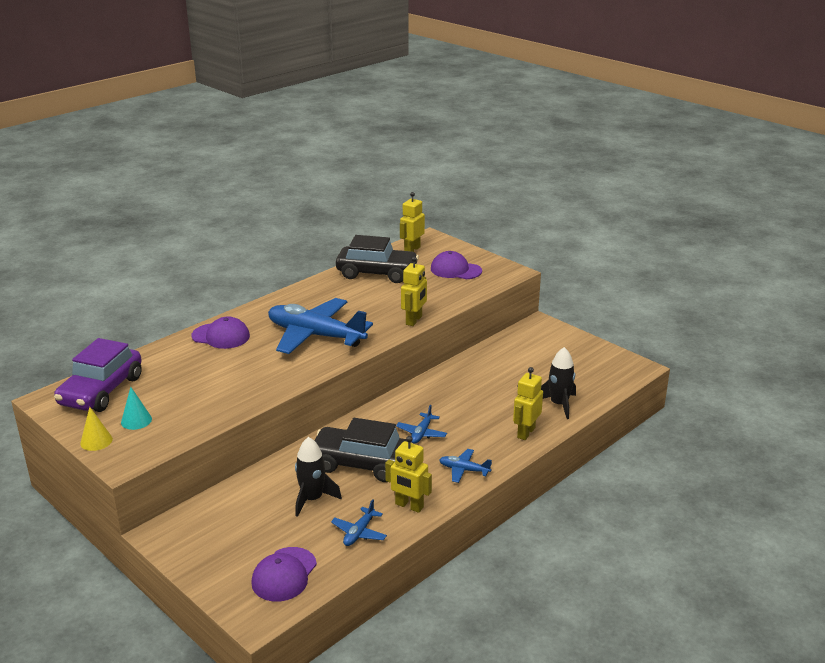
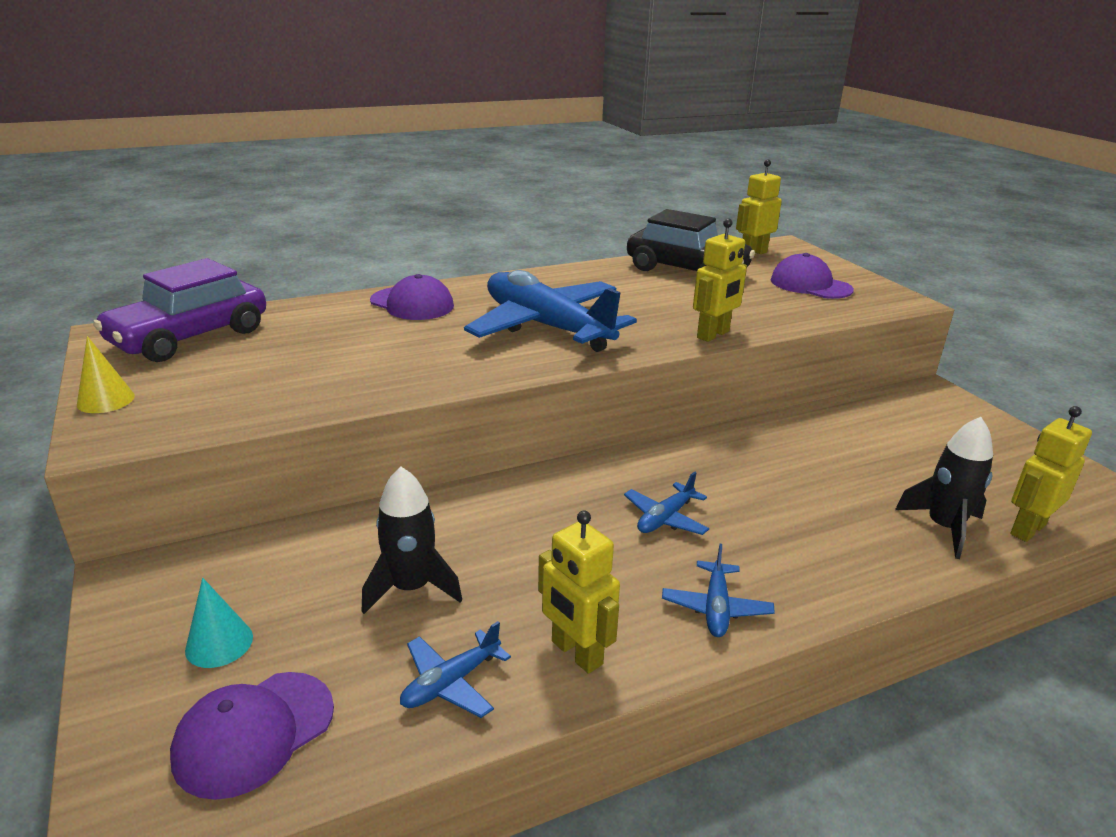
camera: 20 degrees right, 0 degrees up
(136, 420) = (191, 384): turquoise cone -> turquoise cone (219, 643)
(361, 463) = (533, 545): black car -> none
(464, 470) = (716, 608): blue plane -> blue plane turned 120 degrees counterclockwise
(525, 432) = (864, 565): yellow robot -> yellow robot (1027, 529)

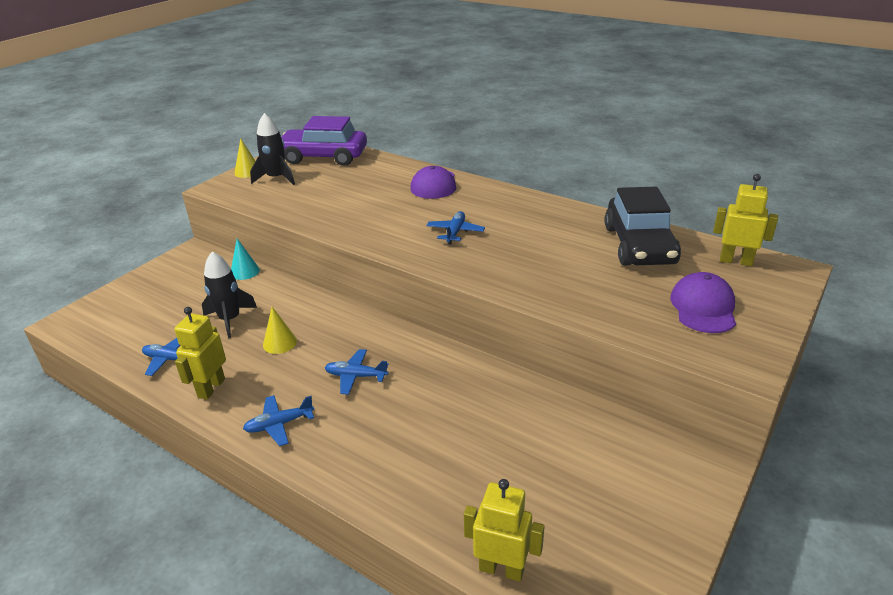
camera: 60 degrees right, 5 degrees up
(219, 643) = (164, 291): turquoise cone -> turquoise cone (245, 271)
(254, 733) = (118, 325): purple cap -> none
(528, 557) = (279, 343): none -> yellow cone
(546, 327) = (455, 232): blue plane -> blue plane, size x0.43
(713, 335) = (524, 292): yellow robot -> none
(943, 527) = (458, 513): black rocket -> black rocket (276, 178)

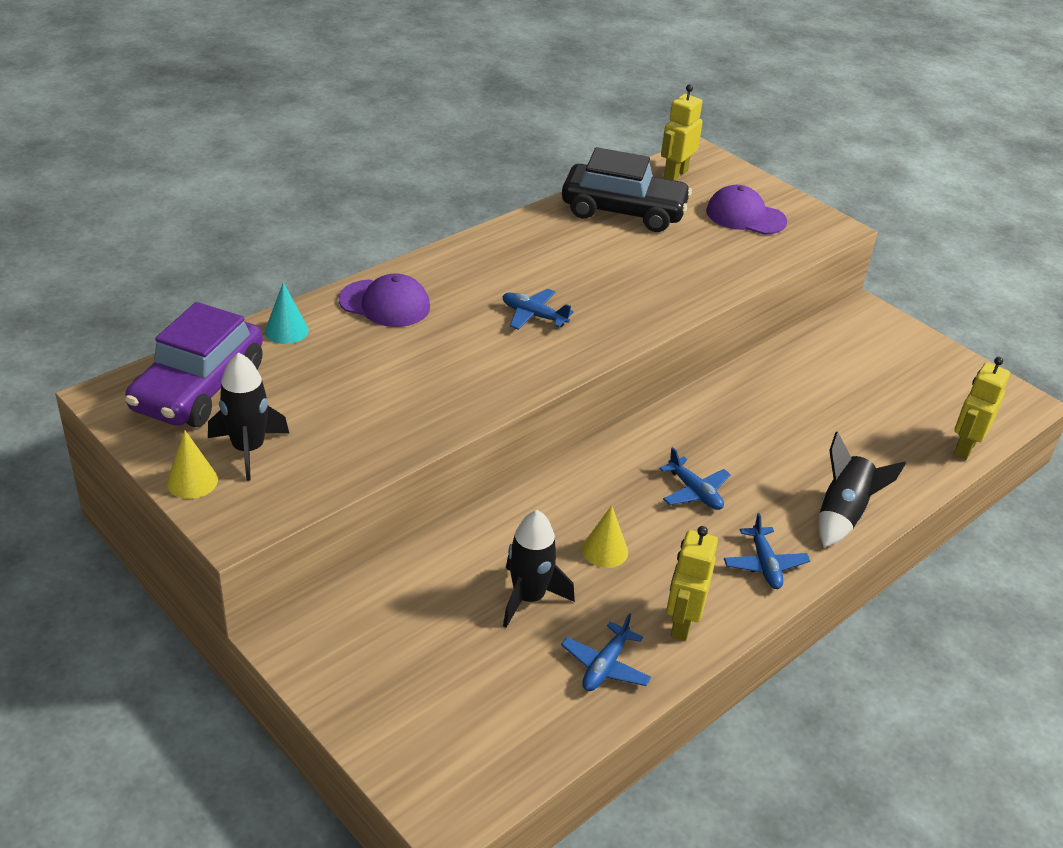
camera: 80 degrees left, 5 degrees up
(211, 388) = (681, 623): yellow robot -> yellow robot turned 75 degrees clockwise
(245, 271) = (397, 574): turquoise cone -> turquoise cone (286, 331)
(355, 469) = (843, 514): none -> black rocket
(356, 376) = (694, 492): blue plane -> blue plane turned 60 degrees counterclockwise

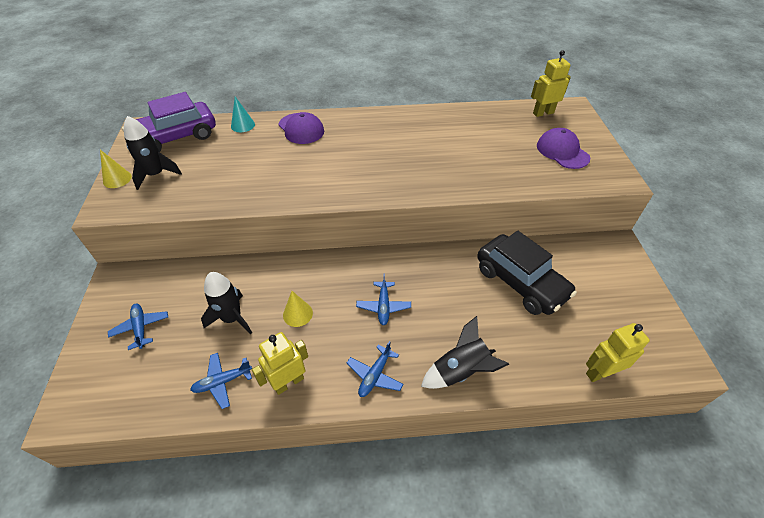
camera: 40 degrees right, 10 degrees up
(534, 316) = (366, 163): blue plane -> blue plane (141, 328)
(623, 211) = (485, 124): black car -> black car (520, 282)

